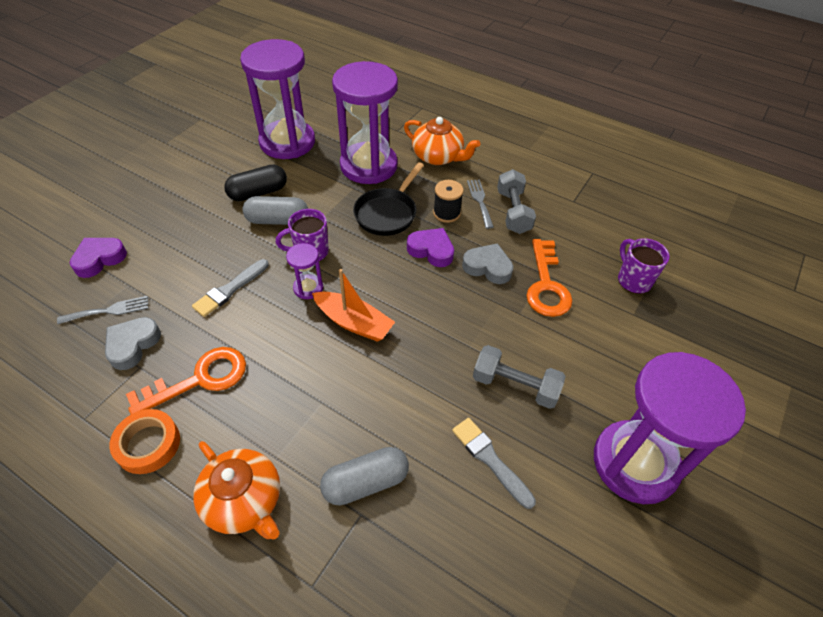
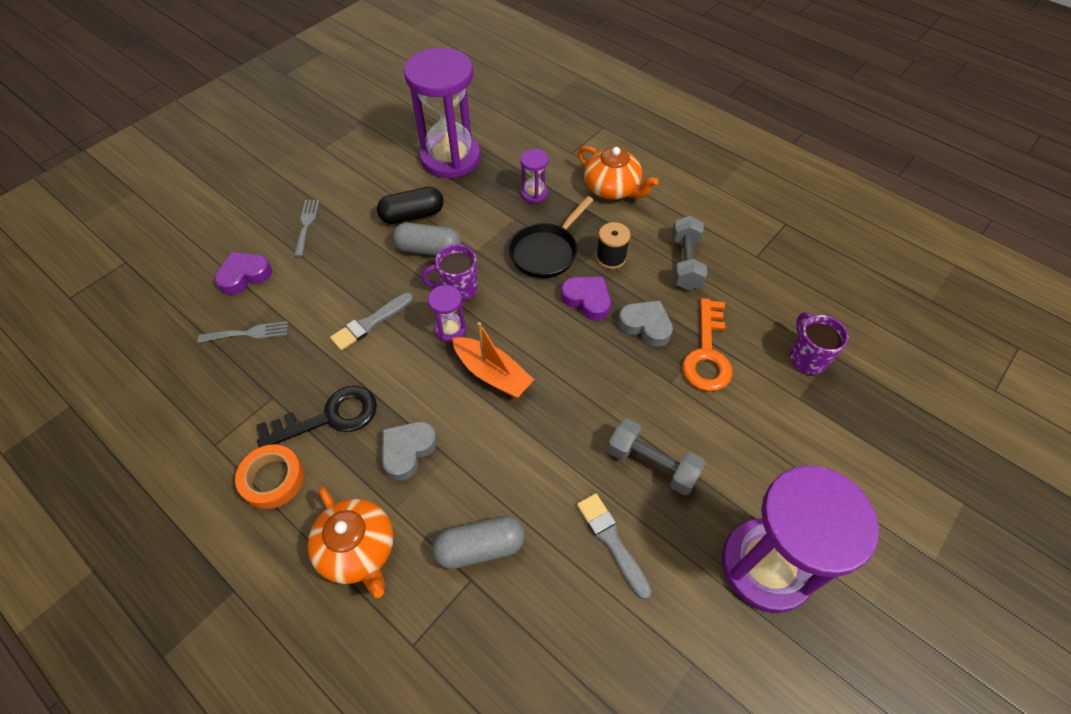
camera: 10 degrees right, 5 degrees up
(133, 345) = (268, 373): grey heart -> grey heart (408, 451)
(200, 379) = (329, 417): orange key -> black key
(368, 166) = (534, 193): purple hourglass -> purple hourglass, size x0.43
(480, 201) = (650, 246): grey fork -> grey fork (306, 225)

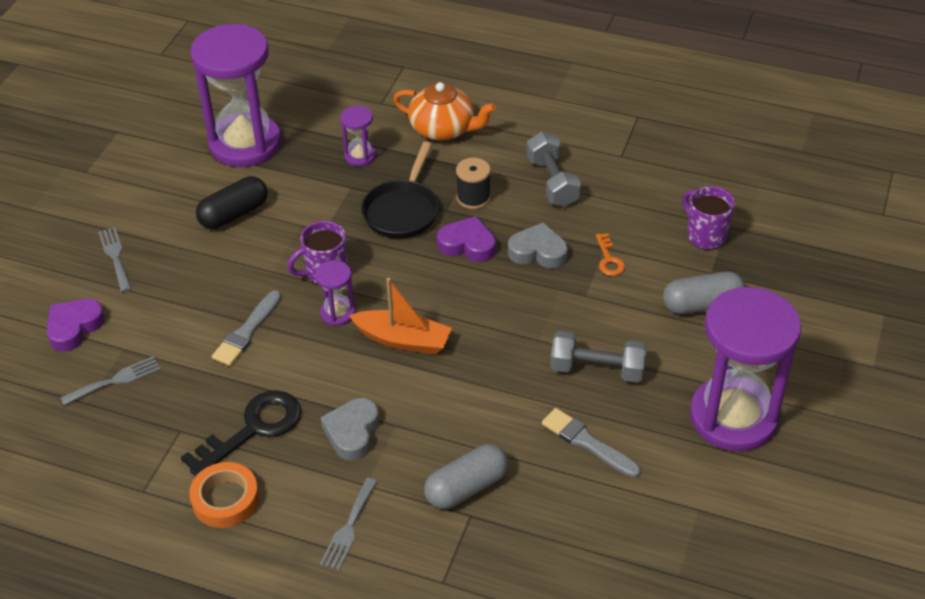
camera: 20 degrees left, 10 degrees down
(358, 550) = (349, 528): orange teapot -> grey fork
(429, 249) = (272, 243): grey capsule -> grey capsule (702, 304)
(707, 354) = (609, 259): orange key -> orange key, size x0.50

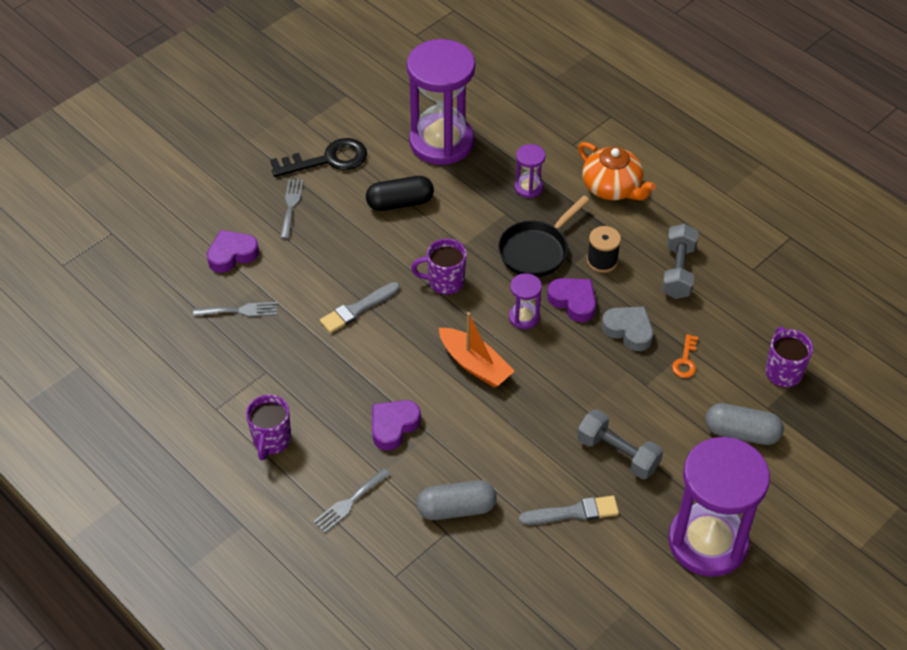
camera: 25 degrees right, 5 degrees up
(225, 499) = (271, 441): orange tape -> purple mug
(253, 429) = (321, 392): black key -> black key (328, 160)
(337, 313) = (436, 321): purple hourglass -> purple hourglass (524, 317)
(352, 432) = (393, 426): grey heart -> purple heart
(587, 442) = (573, 512): grey brush -> grey brush turned 105 degrees clockwise

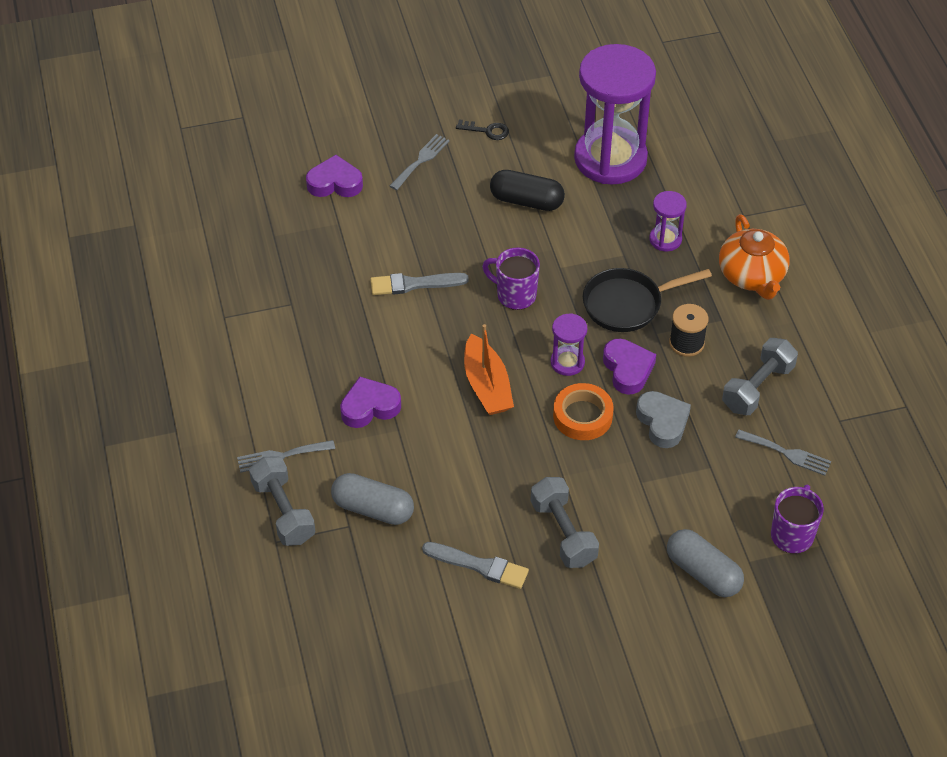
camera: 30 degrees right, 0 degrees up
(240, 310) = (306, 238): grey fork -> grey fork (787, 453)
(271, 441) = (251, 368): purple mug -> none
(328, 160) = (487, 131): black key -> black key, size x0.50
(384, 548) = (283, 511): none -> grey dumbbell
(566, 354) = (582, 416): none -> orange tape
(685, 361) = (698, 477): orange key -> none
(707, 542) = (589, 657): purple hourglass -> none

